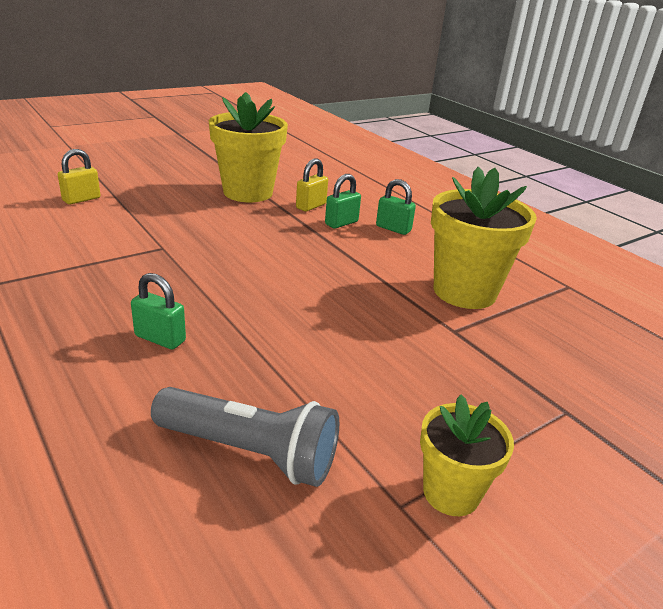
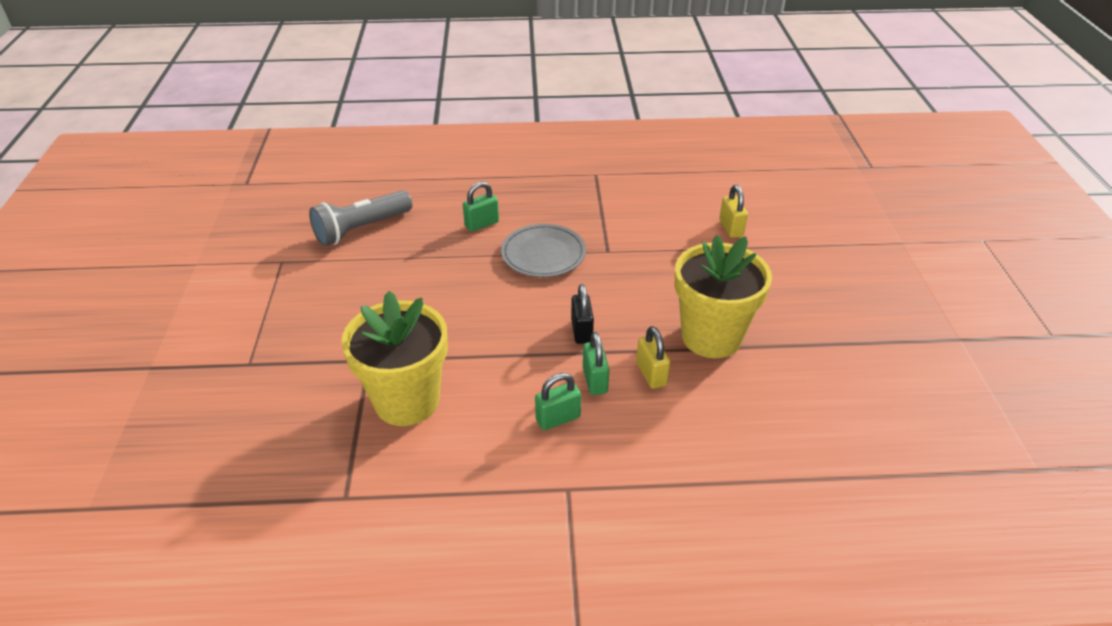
camera: 125 degrees right, 10 degrees up
(196, 280) = (543, 254): none -> grey plate
(294, 237) = (581, 331): none -> black padlock
(451, 492) = (267, 280): yellow flower pot -> none

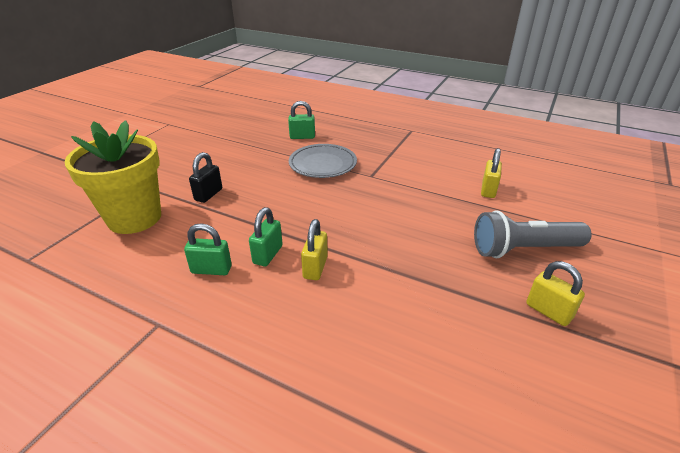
camera: 30 degrees right, 5 degrees down
(361, 229) = (229, 120): grey flashlight -> grey flashlight (523, 249)
(581, 331) = (295, 218): black padlock -> black padlock (208, 194)
(711, 337) = (394, 260): yellow flower pot -> none
(860, 333) = (548, 311): none -> yellow padlock

